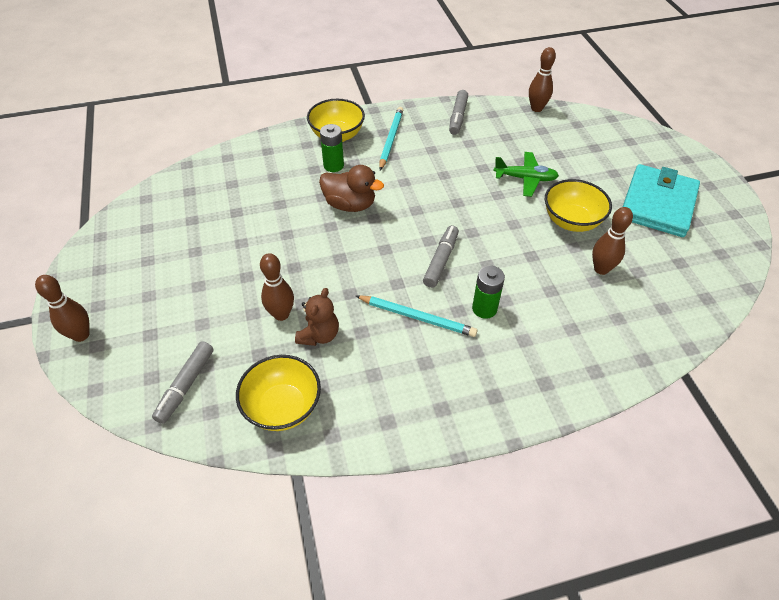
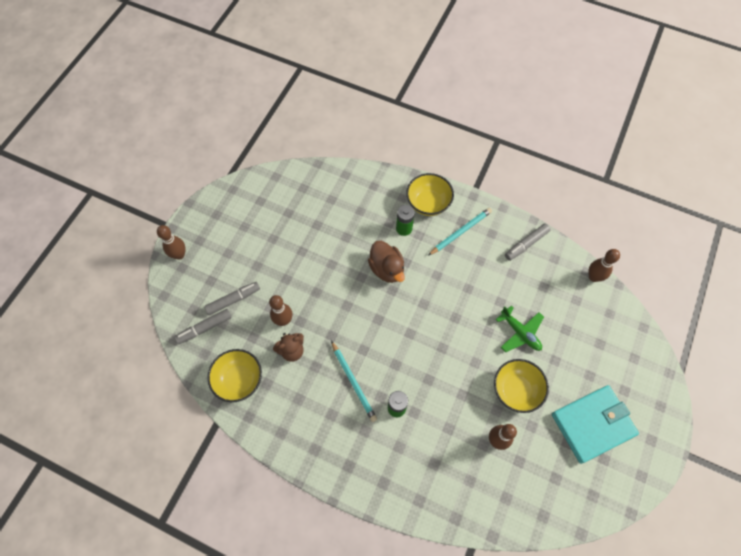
camera: 40 degrees right, 15 degrees up
(441, 260) = (403, 354): grey marker -> grey marker (233, 300)

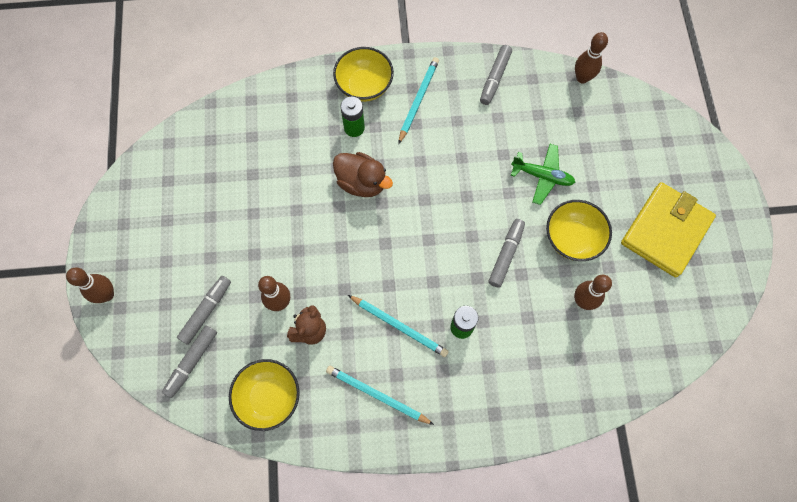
camera: 30 degrees left, 5 degrees up
(310, 421) = (377, 395): none -> turquoise pencil
(459, 374) = (506, 255): none -> grey marker
(592, 424) = (665, 231): turquoise wallet -> yellow wallet

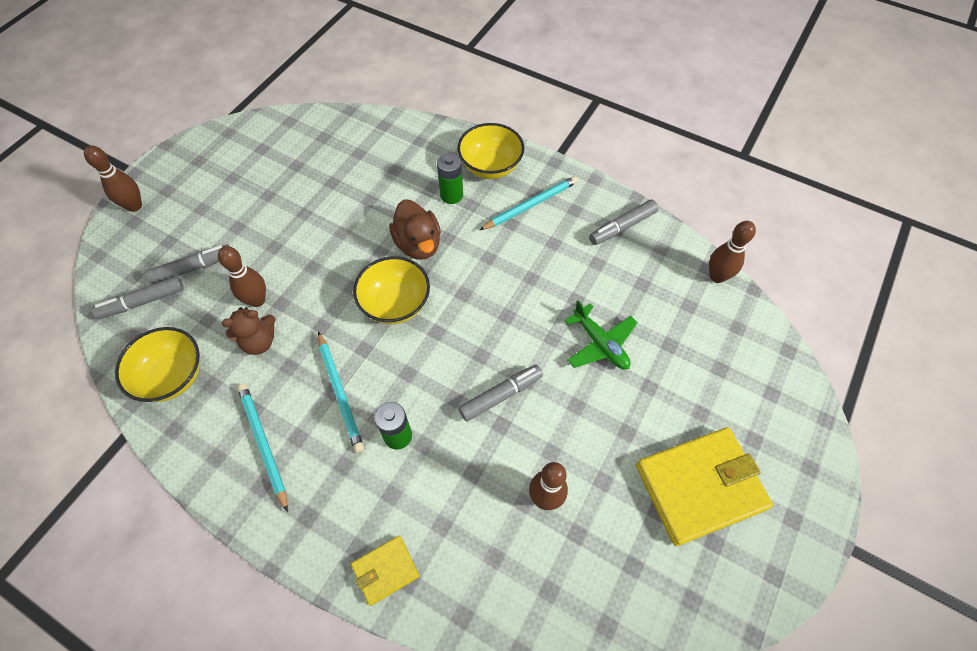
camera: 35 degrees right, 10 degrees down
(523, 413) = (385, 570): none -> yellow wallet
(572, 238) = (584, 425): yellow bowl -> yellow bowl (395, 304)

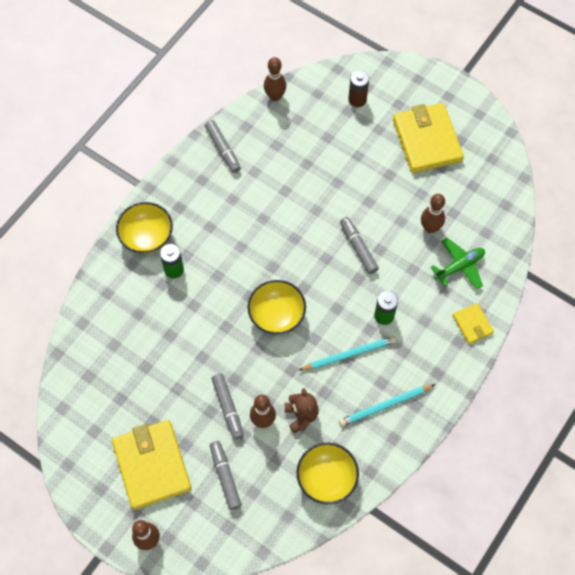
camera: 85 degrees left, 5 degrees up
(143, 302) = (255, 514): grey marker -> grey marker (228, 408)
(217, 200) = (152, 465): none -> yellow wallet
(418, 244) = (221, 297): brown duck -> none
(530, 205) = (192, 211): turquoise pencil -> none
(600, 343) = (323, 180): green plane -> green plane (459, 266)
(744, 380) = (357, 99): none -> brown battery

